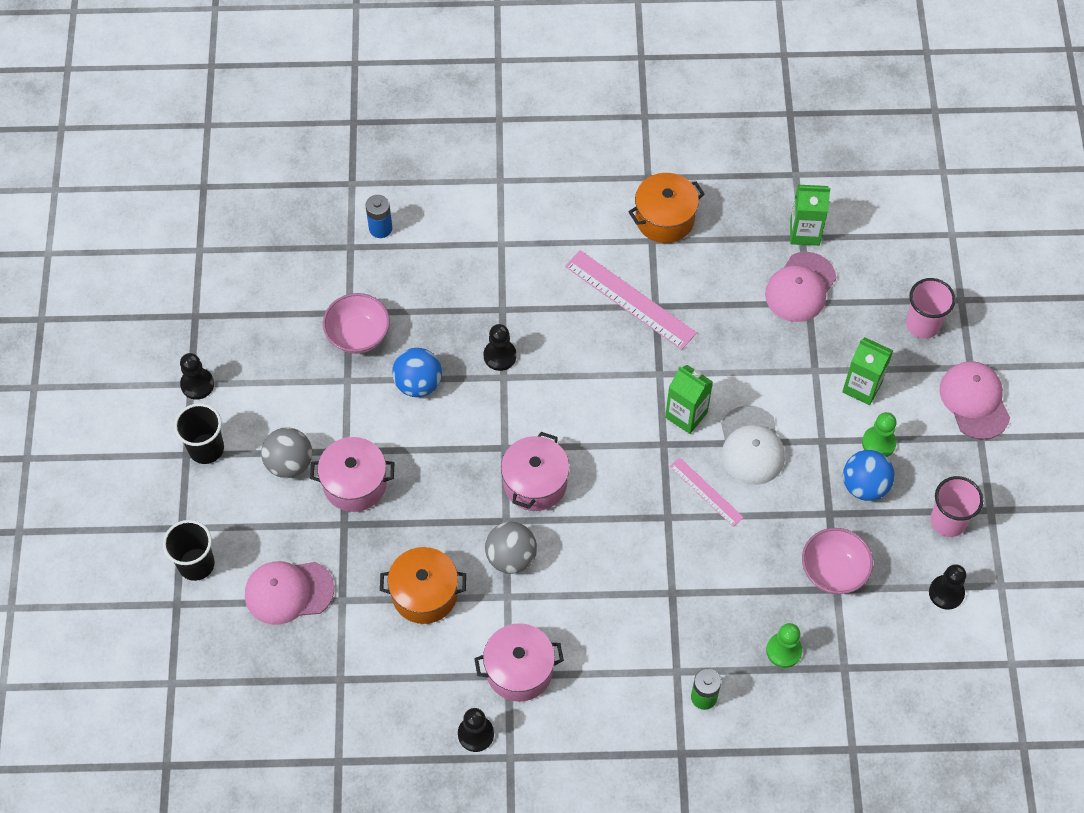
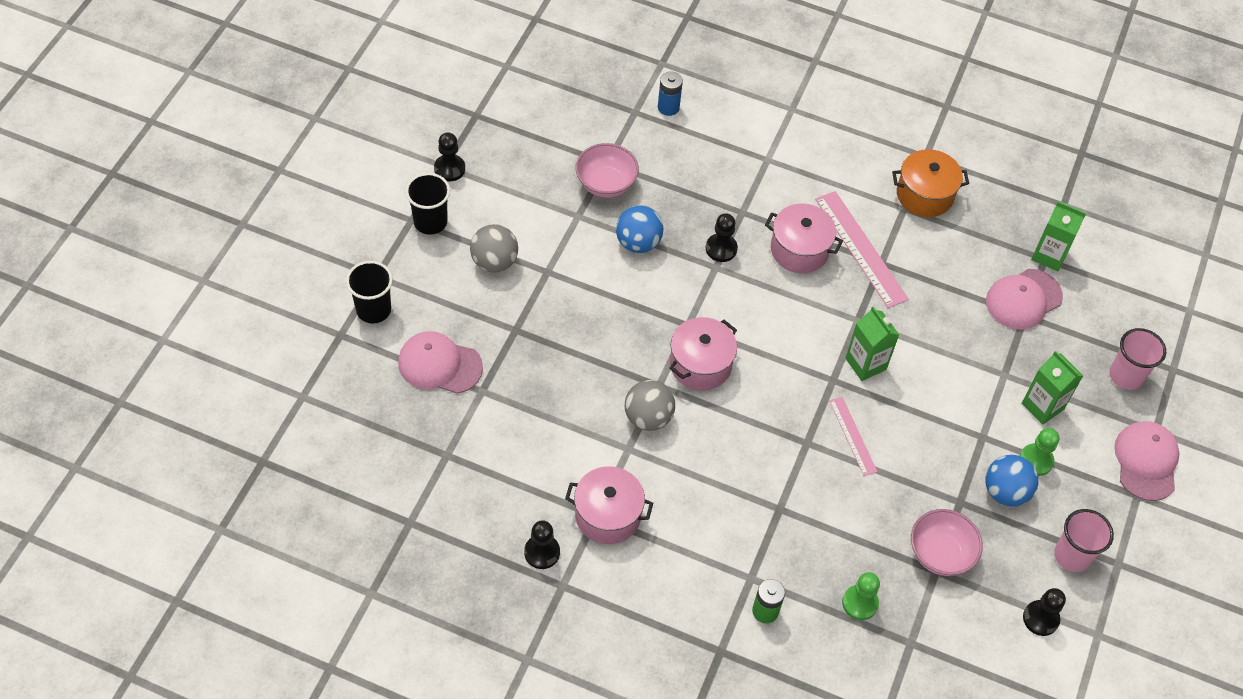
camera: 20 degrees right, 5 degrees down
(355, 483) = (542, 301): pink pot -> pink pot (799, 250)
(424, 594) = (556, 416): orange pot -> none
(751, 446) = (913, 414): white cap -> none

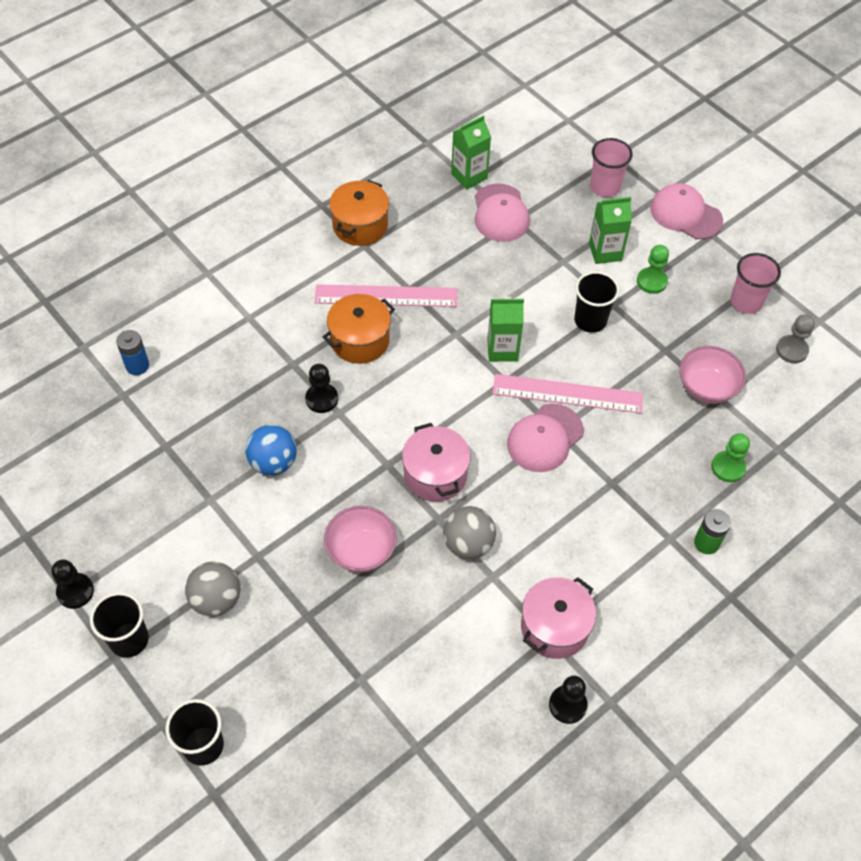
camera: 60 degrees left, 0 degrees up
(439, 365) = (308, 707): pink cap -> pink cap (545, 438)
(606, 184) = (189, 458): pink bowl -> pink bowl (361, 551)
(799, 250) = (360, 340): pink pot -> orange pot
(852, 436) = (567, 394): pink ruler -> pink ruler, size x1.74
(950, 424) = (590, 320): none -> black cup
(1005, 492) = (670, 315): blue ball -> none
(1040, 619) = (791, 350): black pawn -> grey pawn

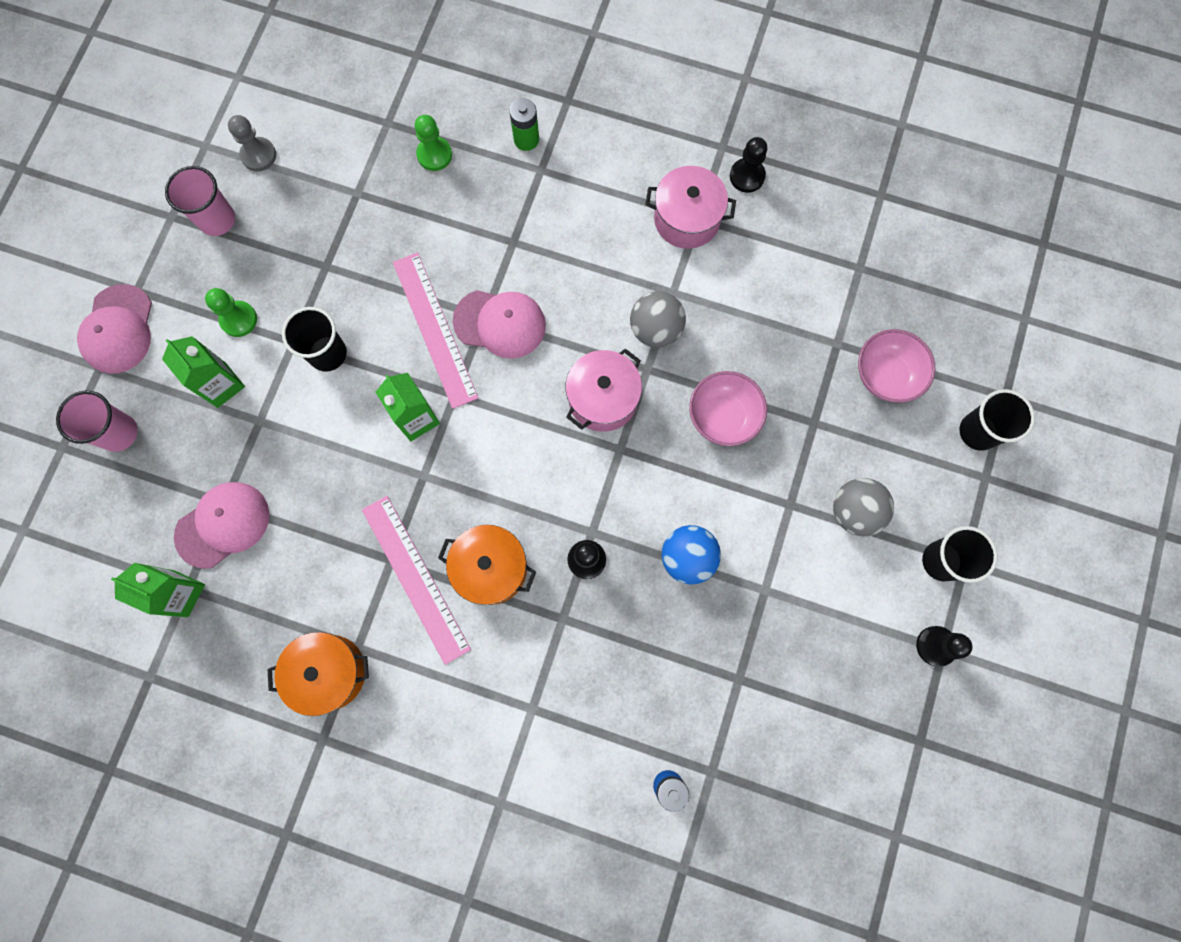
camera: 120 degrees left, 20 degrees up
(706, 388) = (351, 210): pink bowl -> pink bowl (886, 375)

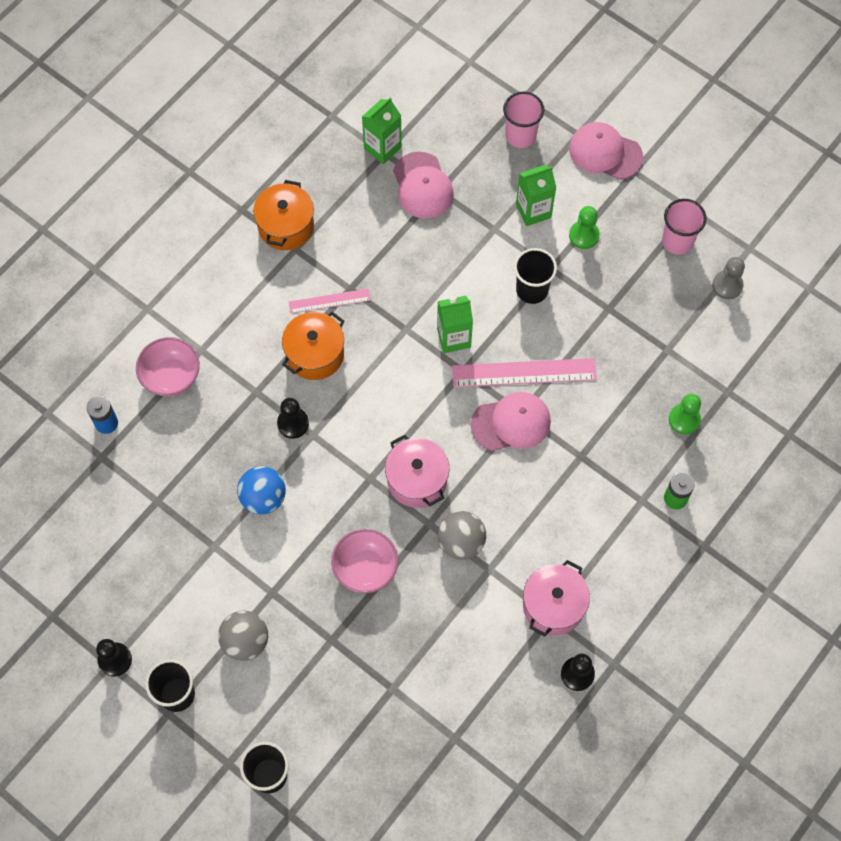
camera: 110 degrees right, 10 degrees down
(416, 578) = (329, 301): pink ruler -> pink ruler, size x0.58
(500, 323) = (511, 423): pink cap -> pink cap turned 135 degrees counterclockwise
(886, 375) = (349, 718): pink bowl -> pink bowl (171, 376)

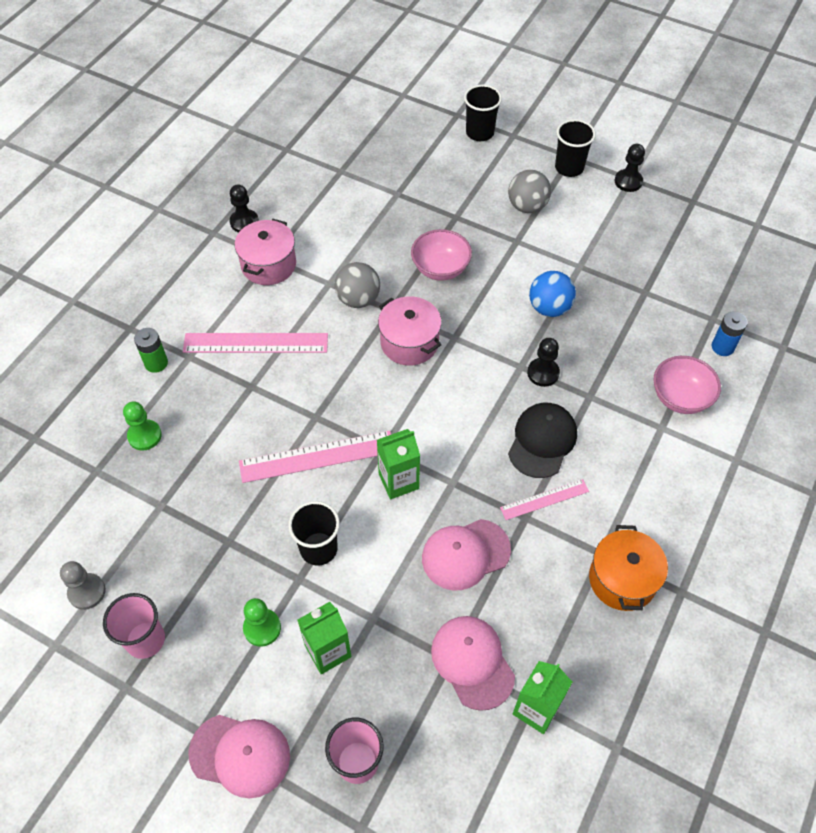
camera: 170 degrees right, 10 degrees down
(315, 354) = (542, 441): orange pot -> black cap
(511, 423) = (325, 406): pink cap -> pink cap (465, 554)
(573, 505) = (255, 343): none -> pink ruler

